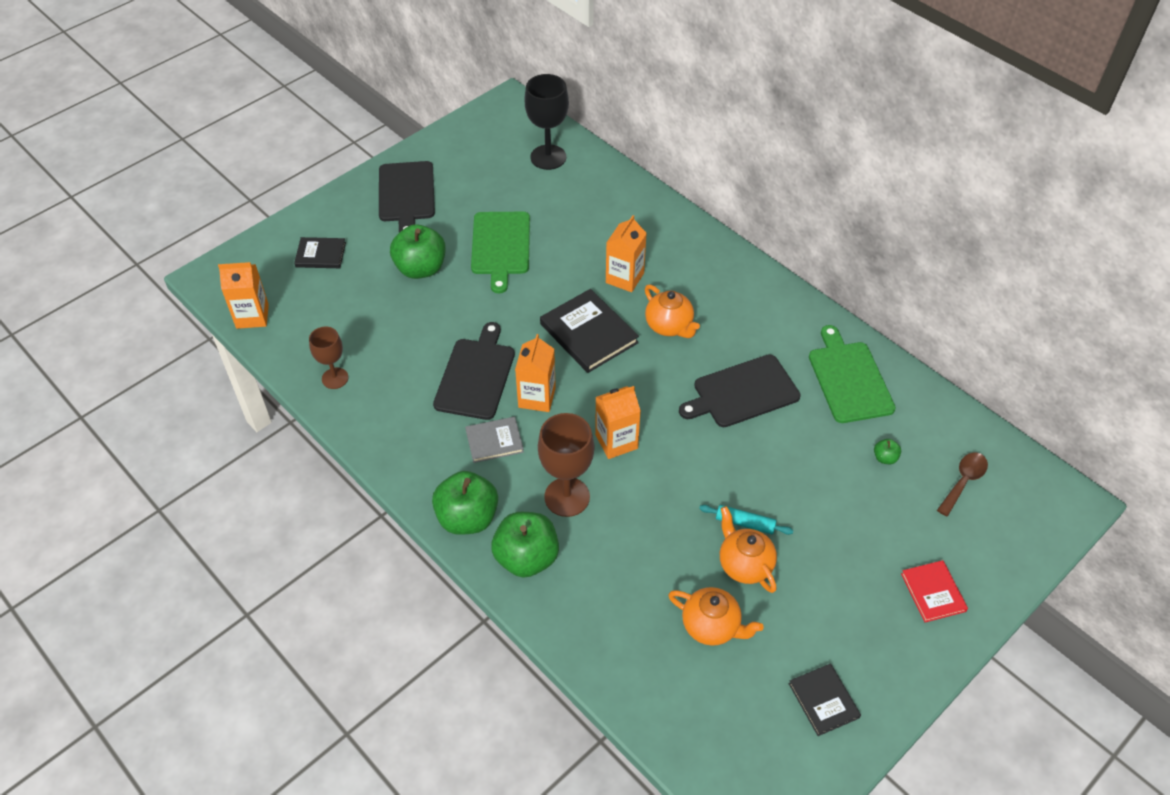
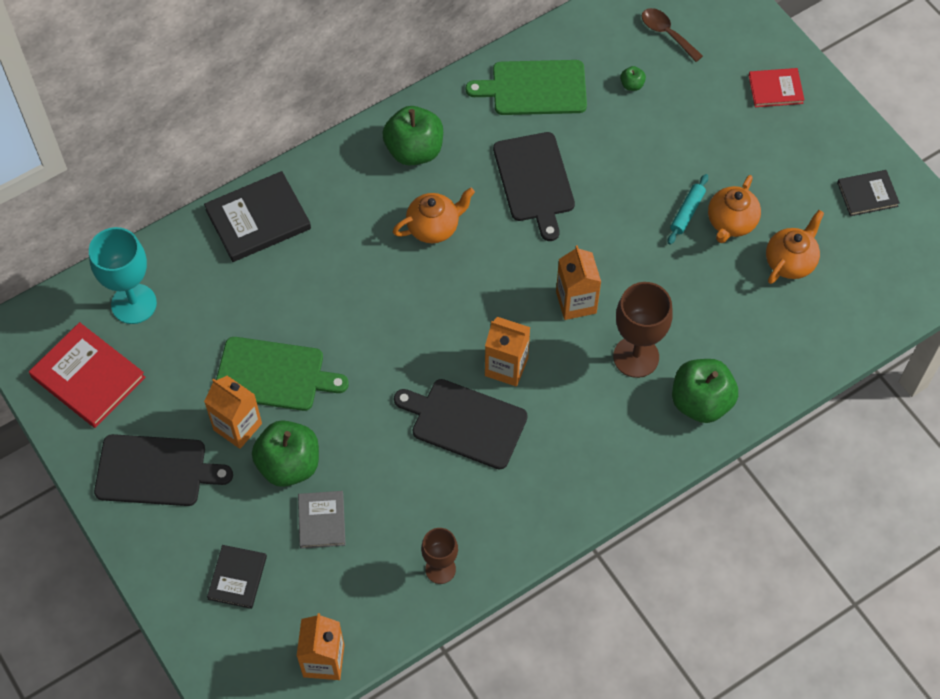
camera: 80 degrees left, 10 degrees up
(467, 518) = (648, 450): green apple -> green apple (414, 150)
(480, 145) = (88, 377): none -> red book
(494, 441) = (556, 414): grey book -> grey book (321, 520)
(548, 157) = (134, 304): black goblet -> turquoise goblet
(589, 333) = (428, 304): black book -> black book (258, 219)
(624, 278) = (354, 256): orange carton -> orange carton (237, 427)
(744, 565) = (731, 222): orange teapot -> orange teapot turned 45 degrees counterclockwise

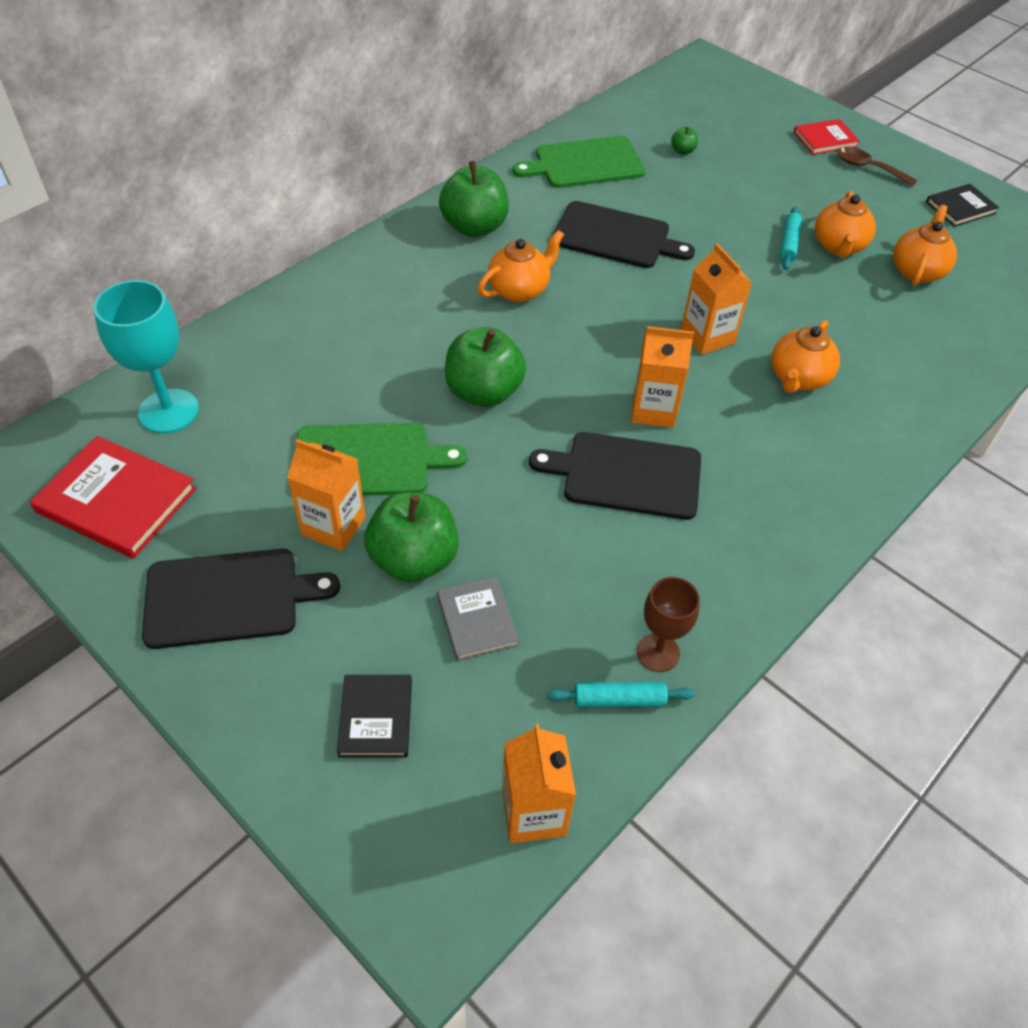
camera: 15 degrees left, 10 degrees down
(258, 219) = (310, 308): black book -> none
(402, 597) = (619, 699): none -> turquoise rolling pin
(534, 181) = (615, 237): black cutting board -> black cutting board turned 45 degrees counterclockwise
(636, 357) = (798, 378): brown goblet -> orange teapot
(666, 33) = (699, 110): brown spoon -> brown spoon (868, 168)
(701, 402) = (892, 411): green apple -> green apple (483, 392)

